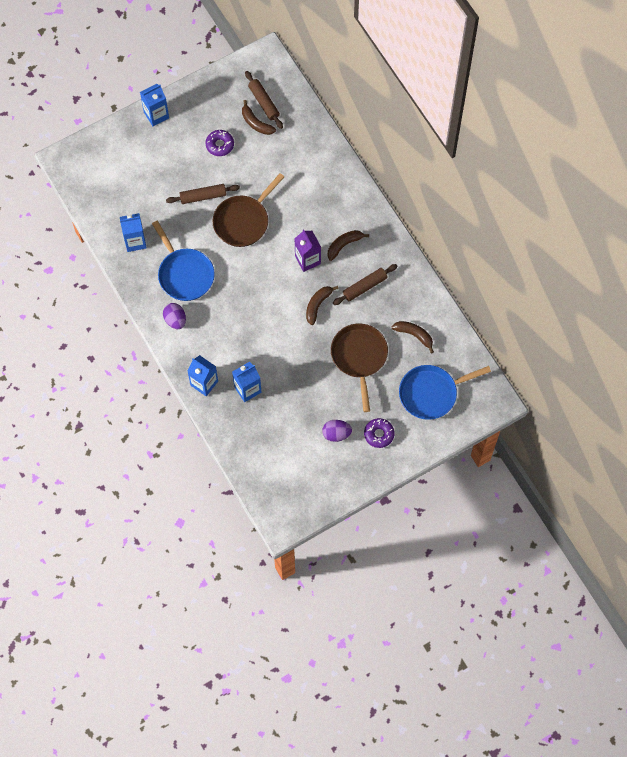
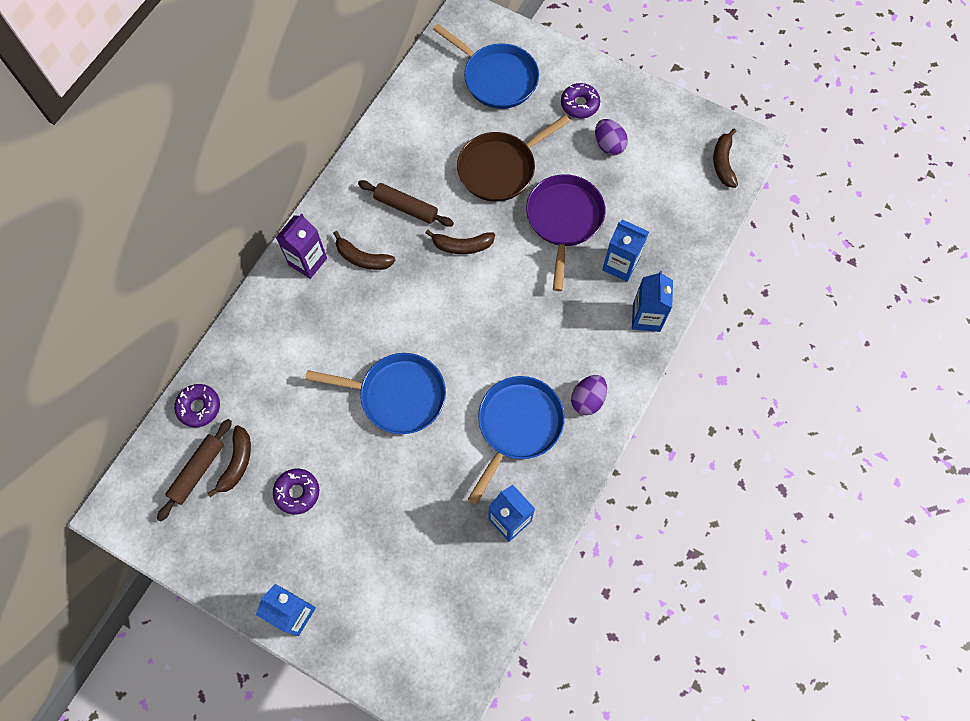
camera: 120 degrees left, 0 degrees up
(203, 196) = (390, 469): brown rolling pin -> none
(243, 221) = (397, 395): brown pan -> blue pan
(298, 374) = (564, 220): none -> purple pan
(301, 118) = (199, 407): none -> purple donut
(307, 260) = (408, 288): purple carton -> purple carton (308, 261)
(414, 335) = (436, 127): brown banana -> brown banana (723, 163)

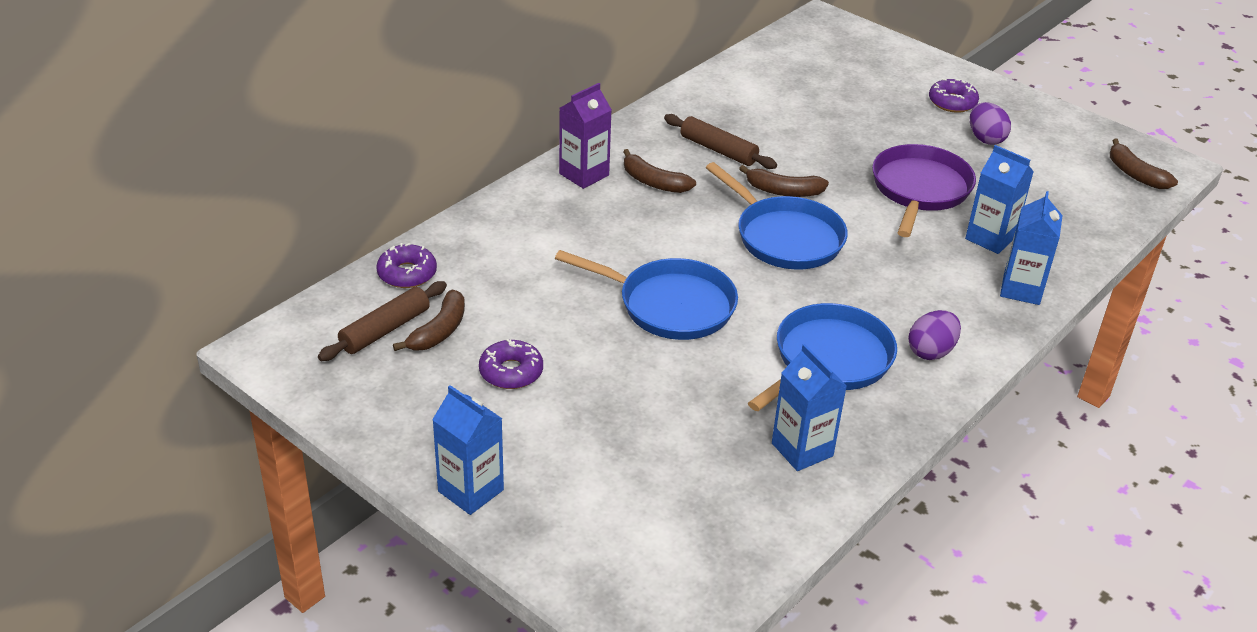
camera: 10 degrees right, 30 degrees down
(497, 78) = (851, 69): blue pan -> blue pan (785, 237)
(500, 168) = (844, 137): brown pan -> none
(723, 163) = (1135, 174): brown banana -> brown banana turned 45 degrees counterclockwise

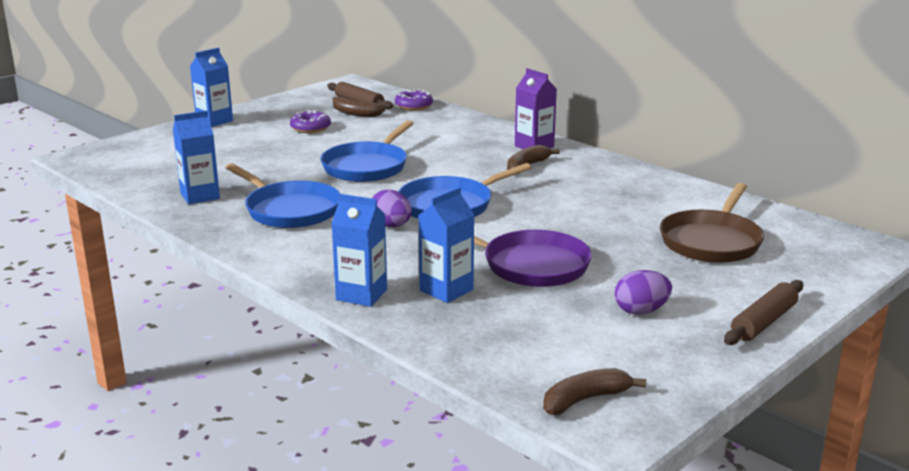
camera: 95 degrees right, 15 degrees down
(718, 150) = (581, 189): brown rolling pin -> brown rolling pin (764, 322)
(783, 191) = (520, 209): brown banana -> none
(834, 91) = (711, 241): none -> brown pan
(931, 351) = (286, 246): purple egg -> purple egg (391, 226)
(952, 102) = (717, 301): purple donut -> none

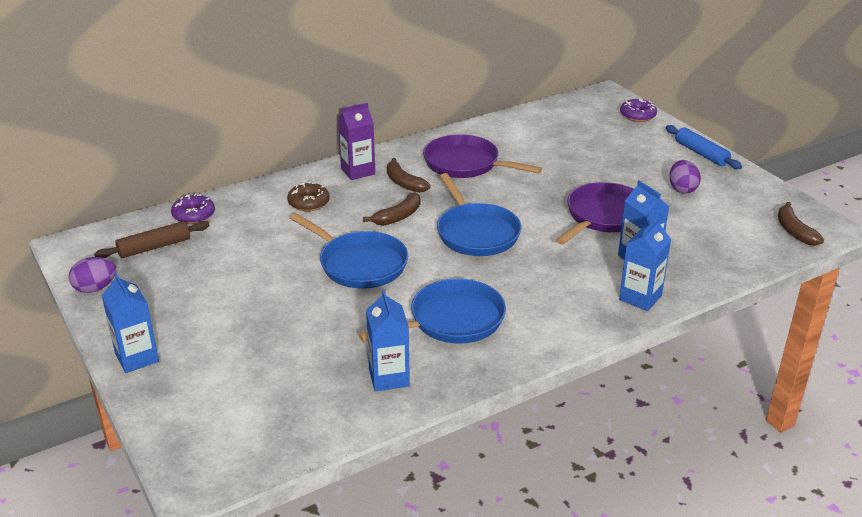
camera: 75 degrees left, 10 degrees up
(310, 128) = (218, 288): purple donut -> purple donut (637, 115)
(355, 113) = (189, 254): brown banana -> brown banana (398, 216)
(391, 226) = (509, 268): purple egg -> purple egg (95, 288)
(460, 137) = (308, 202): none -> brown donut
(592, 187) = (465, 164): none -> purple pan
(711, 241) = (581, 141): brown pan -> none
(764, 322) = (701, 153): brown rolling pin -> blue rolling pin

